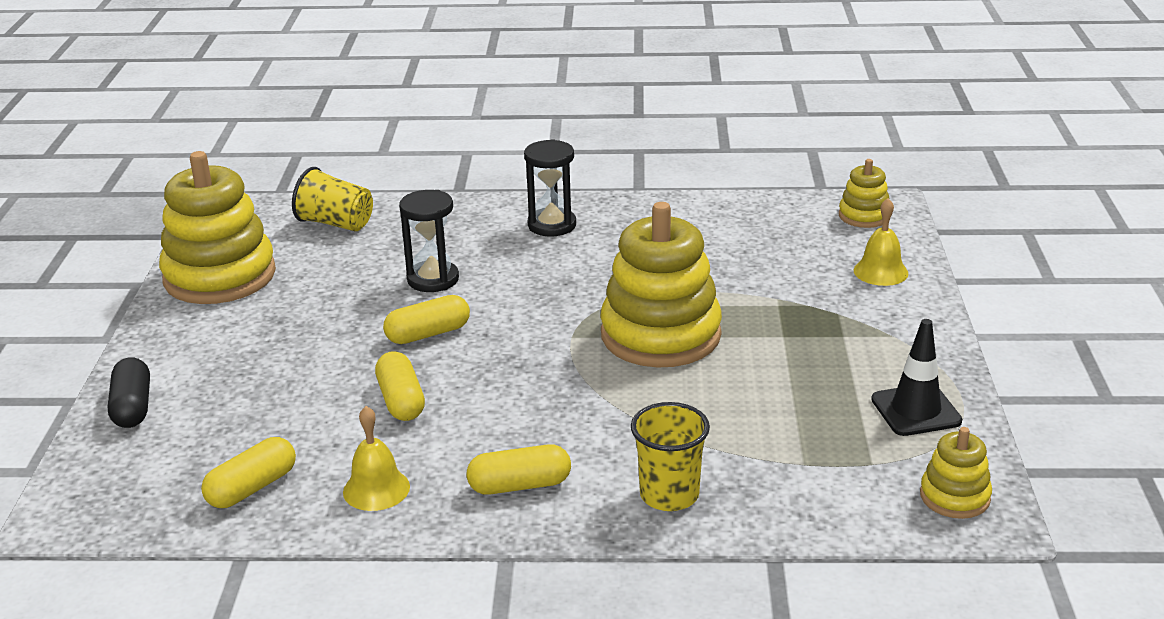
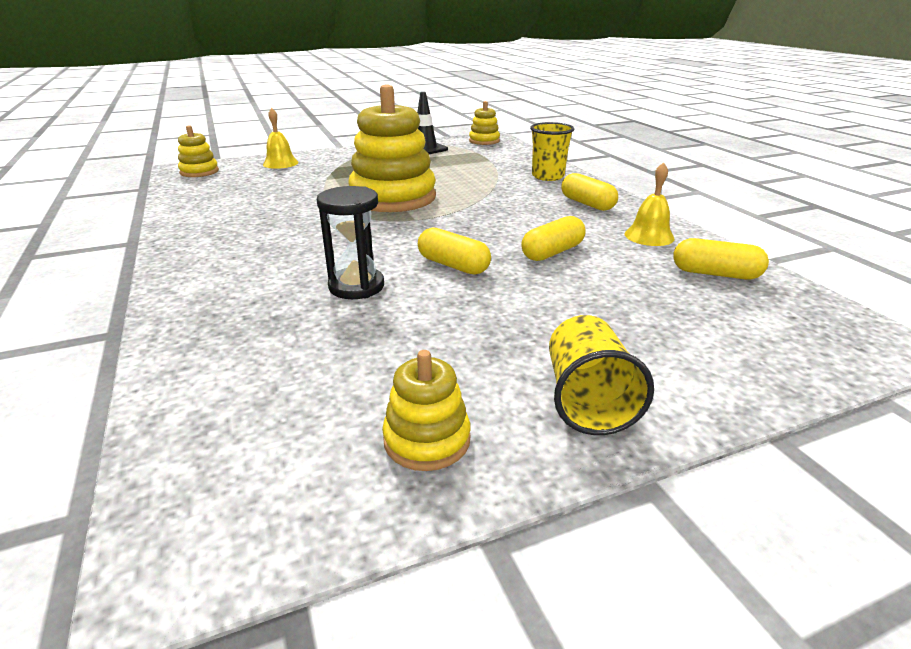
camera: 115 degrees left, 0 degrees up
(132, 407) = (730, 375): black capsule -> none
(220, 276) = (427, 439): yellow stacking toy -> yellow stacking toy, size x0.48
(336, 223) = (230, 390): yellow cup -> yellow cup (587, 400)
(552, 225) = (223, 258): black hourglass -> none

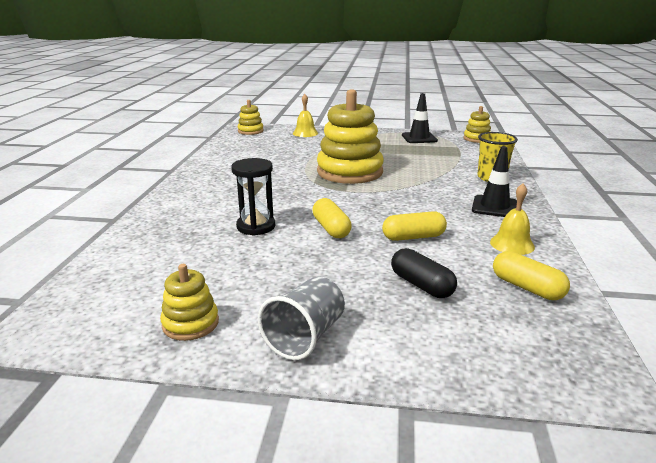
camera: 30 degrees right, 5 degrees down
(587, 204) = (494, 207): yellow capsule -> black traffic cone
(587, 400) = (305, 337): yellow cup -> grey cup
(625, 300) = (421, 285): none -> black capsule

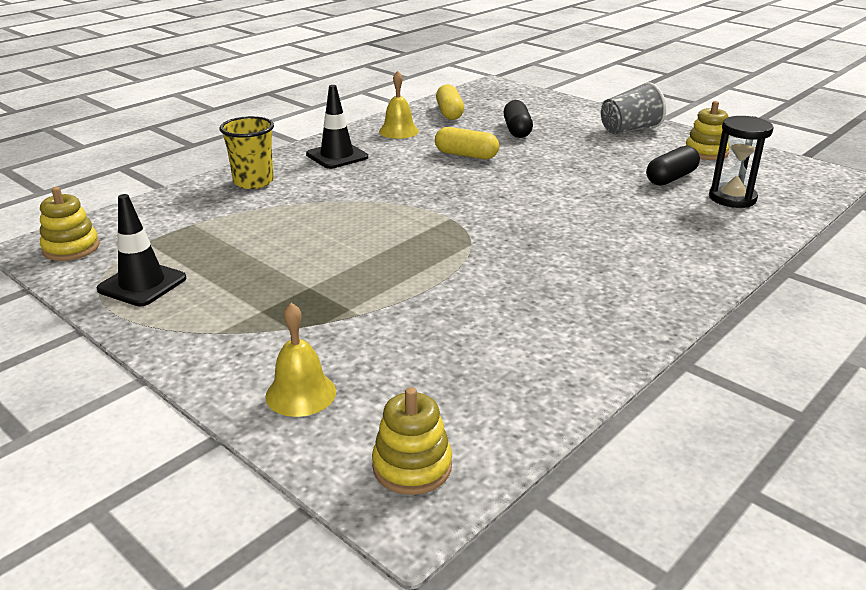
camera: 145 degrees left, 5 degrees up
(217, 269) = (671, 178): none -> black capsule
(256, 226) = (607, 204): black hourglass -> black hourglass (732, 198)
(331, 228) = (530, 181): yellow capsule -> none
(349, 172) = (397, 245): yellow stacking toy -> none

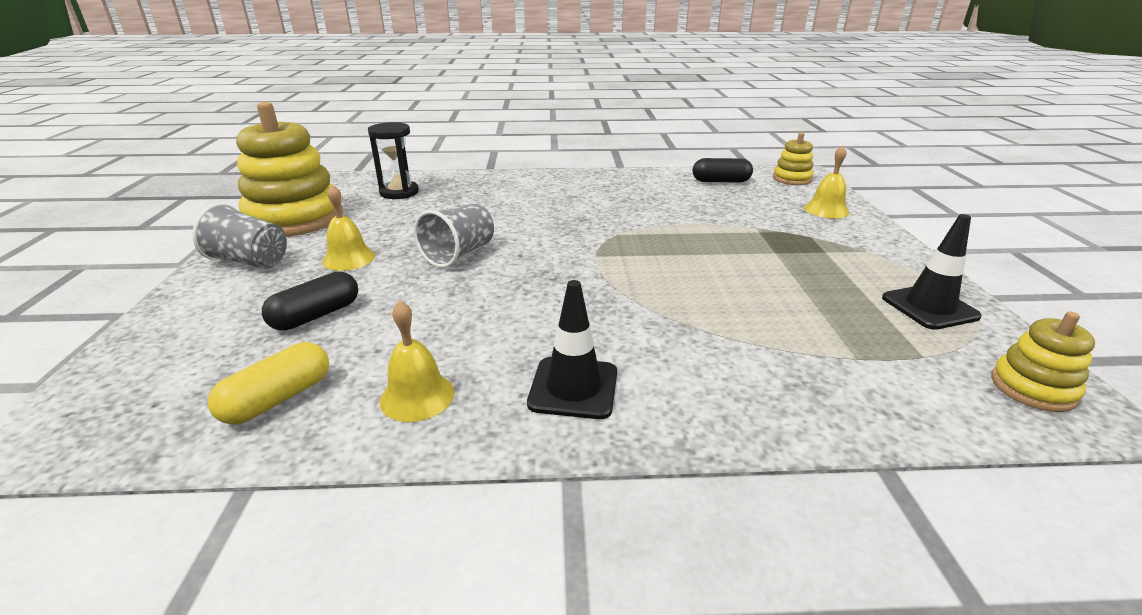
camera: 135 degrees left, 0 degrees up
(253, 182) = (736, 394): yellow cup -> none
(466, 155) = (445, 308): yellow capsule -> none
(538, 179) = (459, 254): none -> grey cup
(589, 151) = (349, 258): none -> yellow bell
(671, 178) = (382, 215): black capsule -> black capsule (720, 181)
(706, 152) = (295, 219): yellow stacking toy -> yellow stacking toy, size x2.07

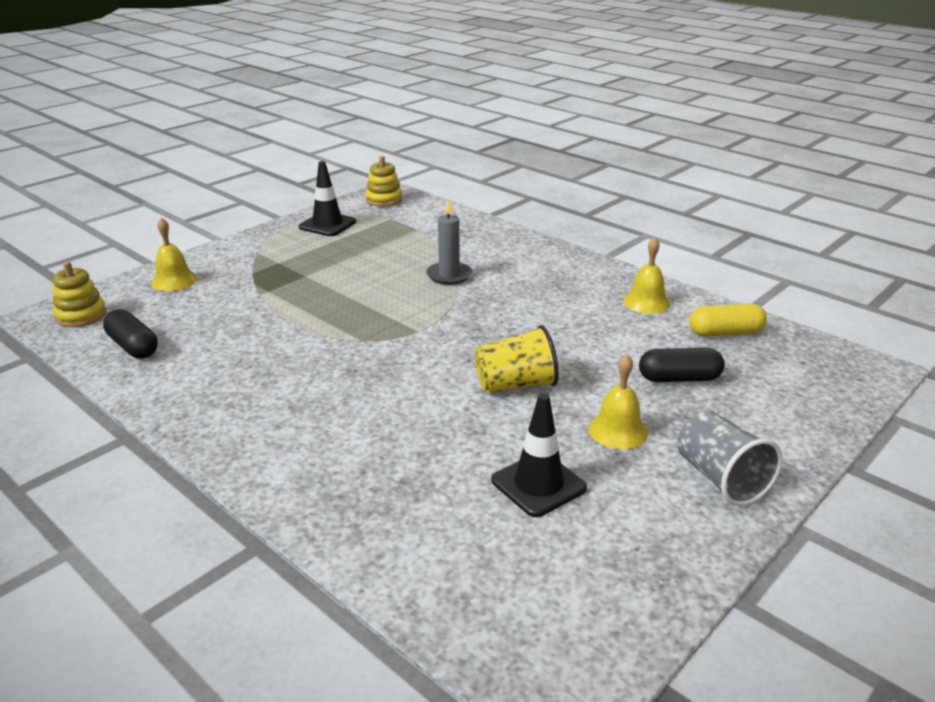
camera: 135 degrees left, 0 degrees up
(295, 219) = (641, 547): yellow stacking toy -> none
(399, 192) = (460, 538): black hourglass -> none
(459, 254) = (516, 385): grey cup -> yellow cup
(573, 388) = (564, 273): black traffic cone -> black traffic cone (538, 484)
(679, 313) = (449, 275): none -> grey candle

